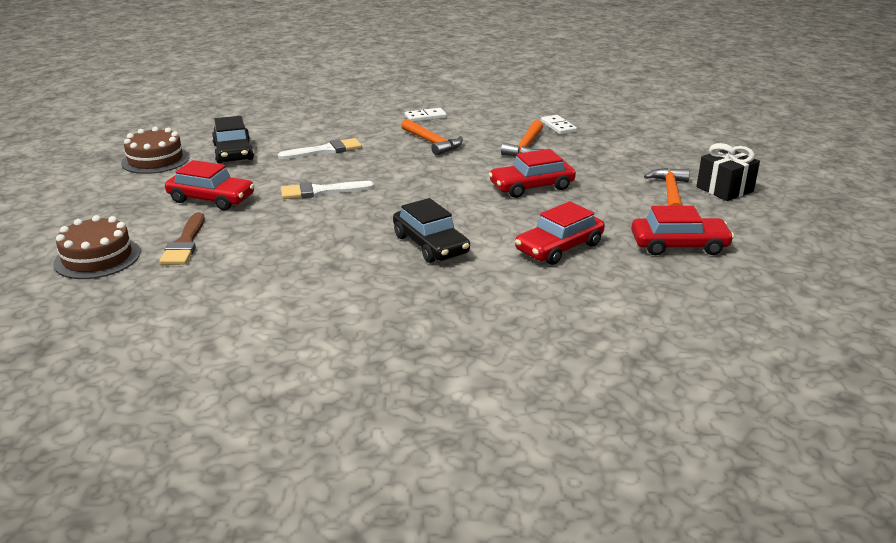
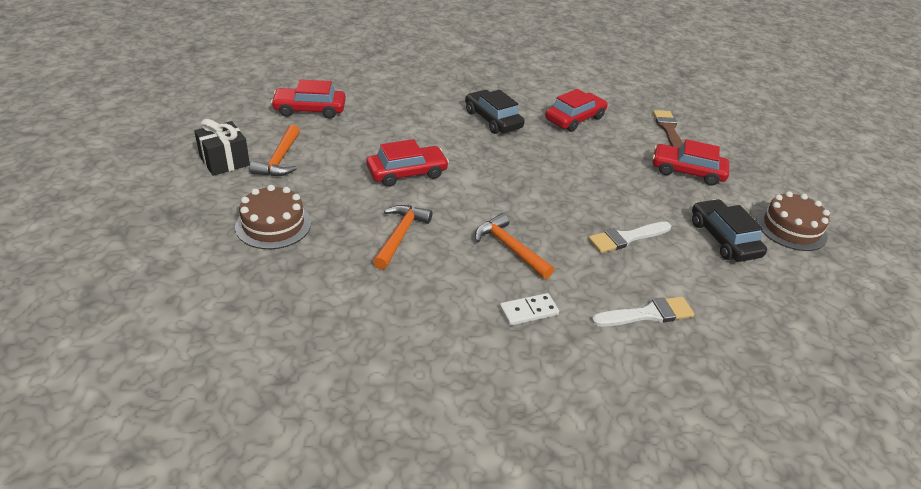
camera: 175 degrees right, 10 degrees up
(97, 258) = (716, 122): brown cake -> brown cake (273, 224)
(321, 191) = (598, 176): white brush -> white brush (647, 314)
(558, 127) = (349, 279): white domino -> none
(559, 247) = (399, 113): red car -> red car (575, 119)

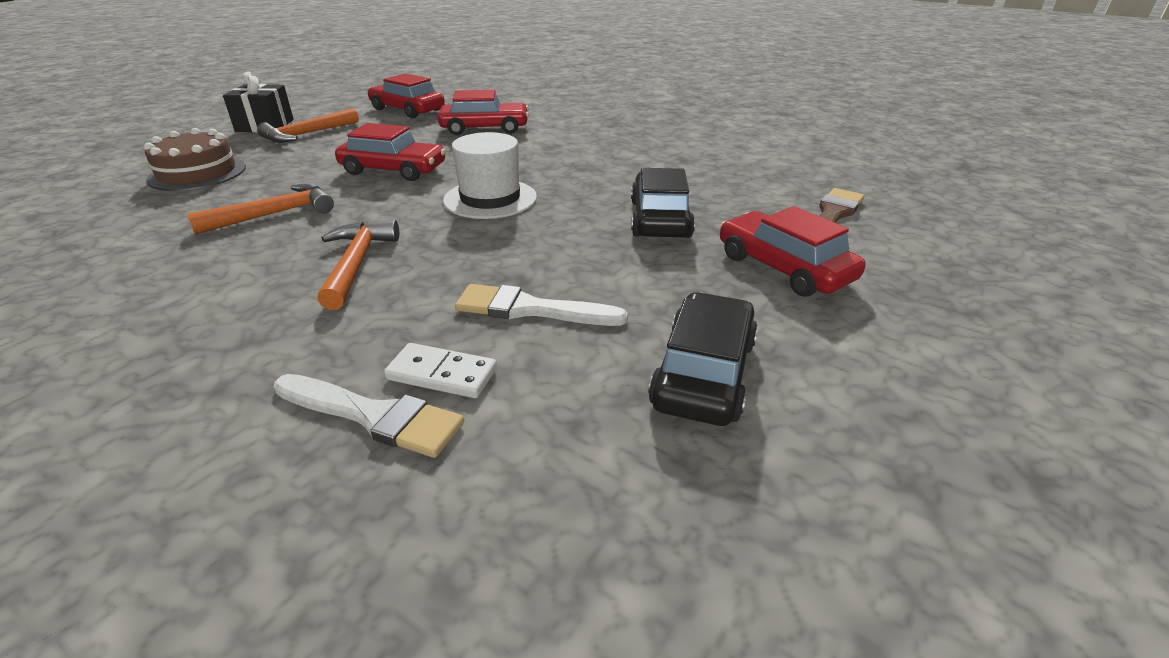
camera: 40 degrees right, 5 degrees down
(493, 119) = (579, 152): black car -> black car (660, 219)
(502, 176) = (490, 199): none -> white hat
(528, 311) = (236, 334): white domino -> white domino (442, 374)
(575, 119) = (692, 174): red car -> red car (485, 128)
(791, 228) = (893, 414): brown cake -> none

